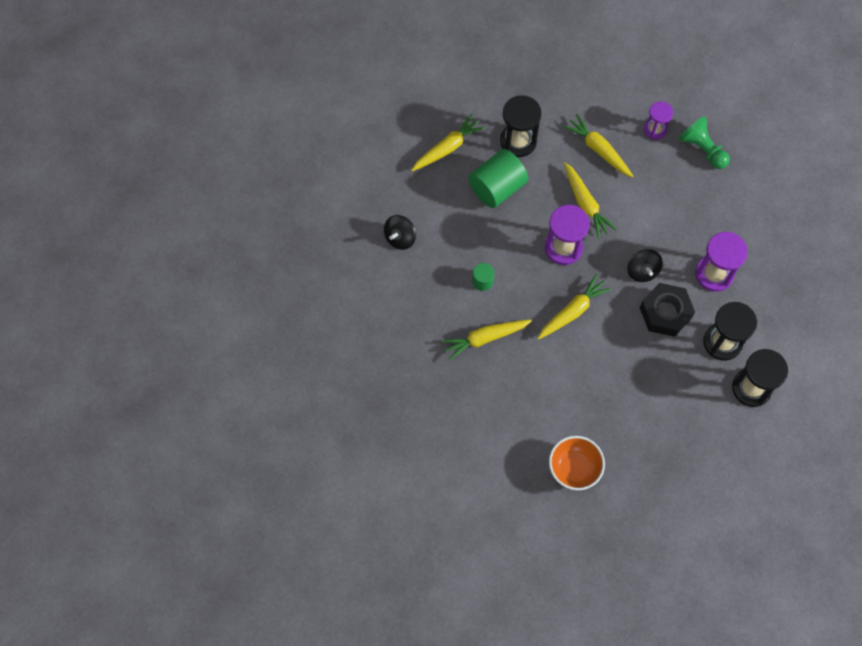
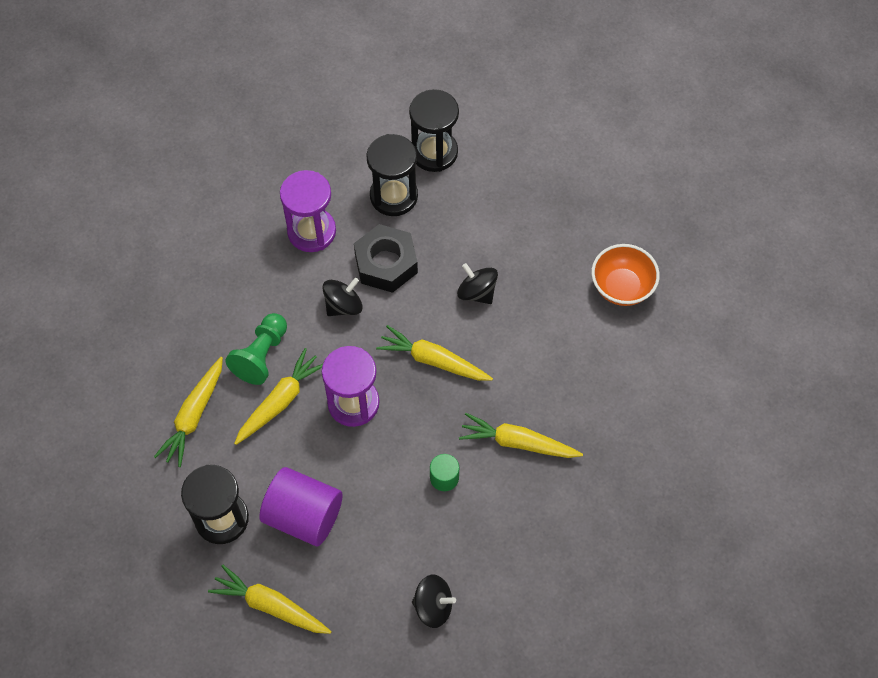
camera: 115 degrees left, 5 degrees down
(485, 338) = (518, 442): yellow carrot -> yellow carrot turned 150 degrees clockwise
(497, 188) = (303, 516): green cylinder -> purple cylinder
(614, 364) = (477, 292): none -> black spinning top
(655, 129) = (136, 361): purple hourglass -> none
(702, 149) = (144, 299): green pawn -> green pawn (261, 355)

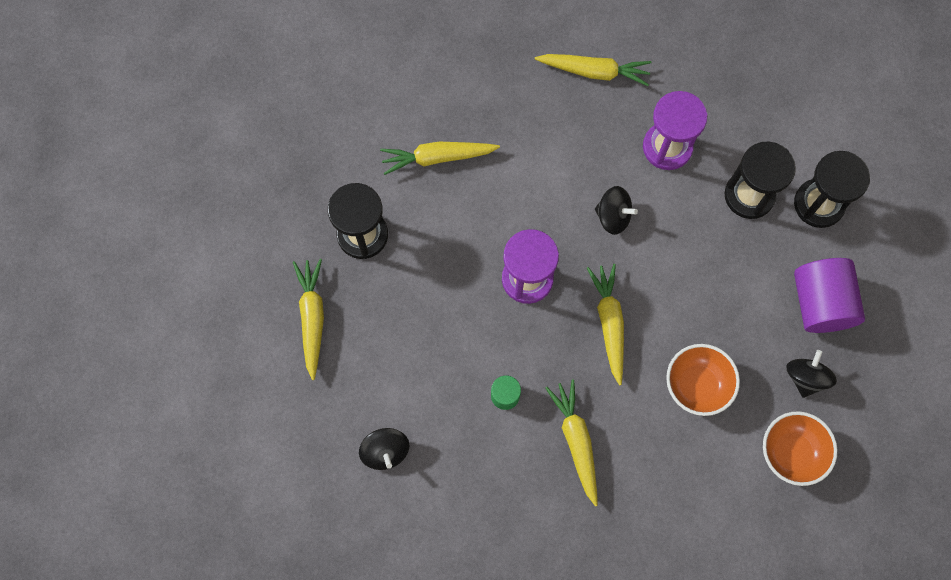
camera: 60 degrees right, 10 degrees up
(261, 355) = (524, 177): green pawn -> none
(280, 401) = (492, 218): yellow carrot -> yellow carrot (594, 71)
(303, 516) = (402, 298): purple cylinder -> purple cylinder (820, 303)
(386, 264) = (677, 228): black nut -> none
(477, 292) = (700, 323): black spinning top -> black spinning top (805, 378)
(526, 324) = (697, 385): none -> orange bowl

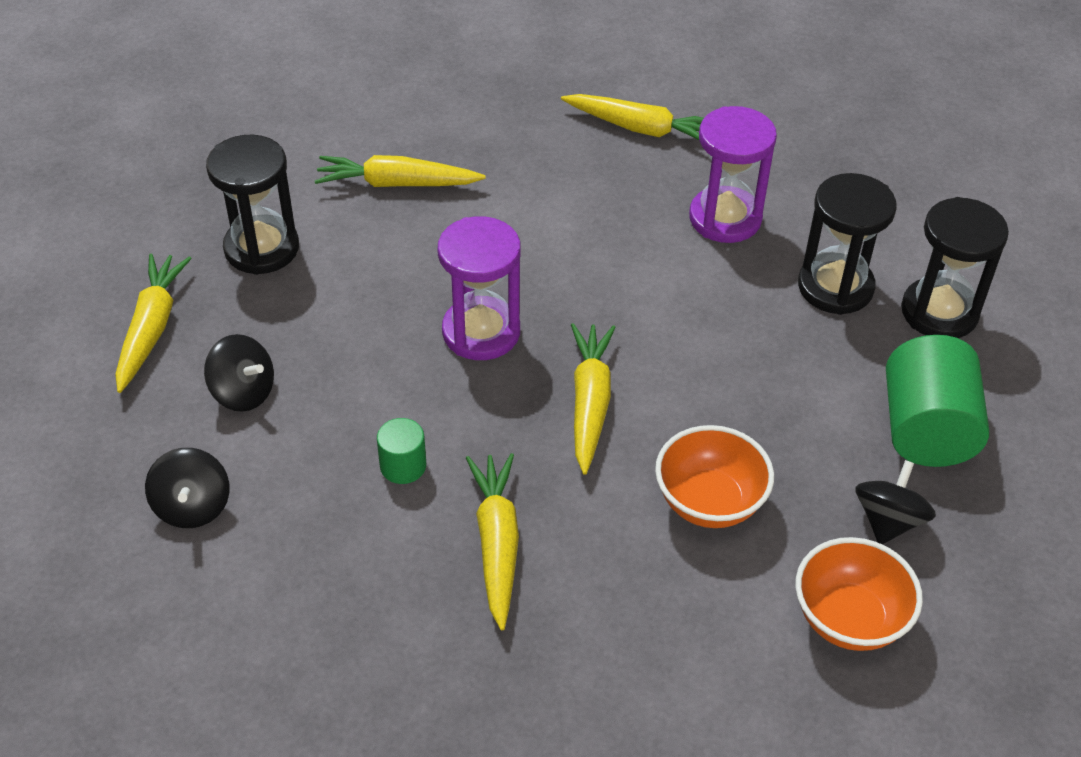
camera: 10 degrees right, 25 degrees down
(613, 216) = (628, 281): black spinning top -> black spinning top (243, 392)
(820, 303) = (926, 429): purple cylinder -> green cylinder

